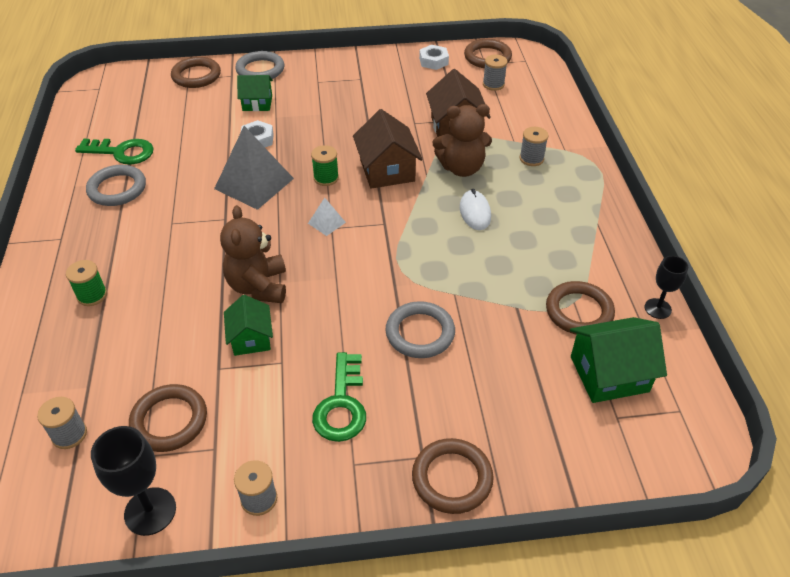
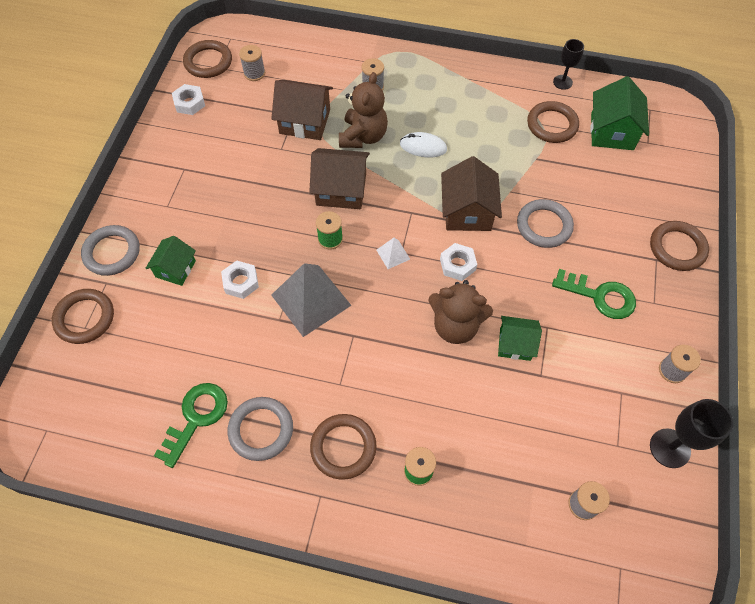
camera: 70 degrees left, 15 degrees up
(169, 421) = (587, 422): brown ring -> brown ring (343, 447)
(334, 272) = (457, 264): none -> white nut
(407, 264) = (467, 211): none -> brown house

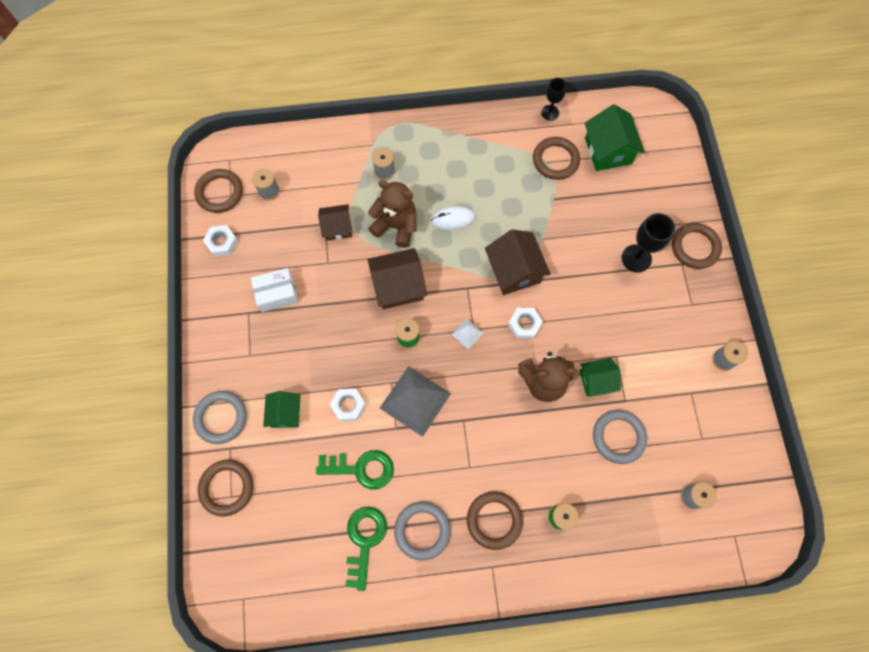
camera: 20 degrees left, 10 degrees up
(219, 161) = (277, 294): none -> white box
(305, 121) = (337, 227): brown house -> brown house, size x0.64
(363, 136) = (396, 226): brown teddy bear -> brown teddy bear turned 60 degrees counterclockwise
(544, 226) = (582, 263): grey ring -> grey ring (618, 437)
(599, 296) = (648, 313): green key -> green key (361, 468)
(670, 448) = (741, 426): black goblet -> black goblet (636, 258)

